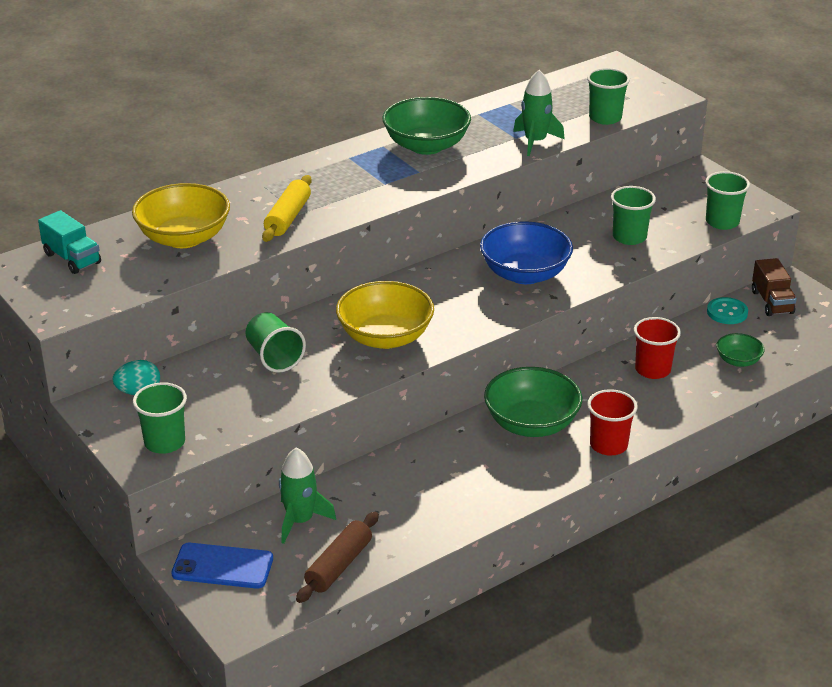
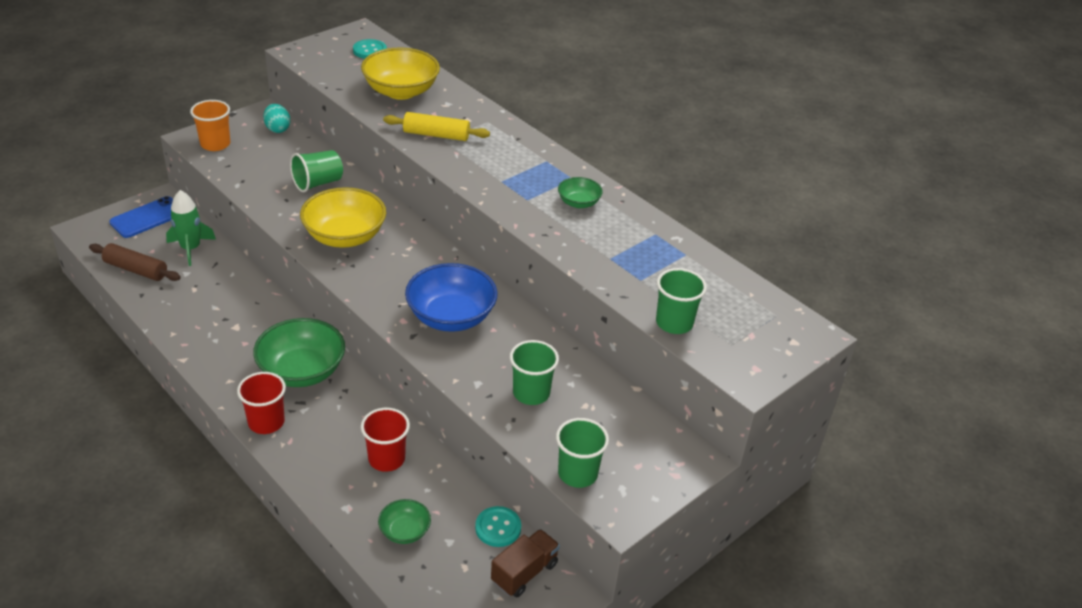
camera: 80 degrees right, 5 degrees up
(72, 258) = (369, 51): turquoise truck -> turquoise button
(165, 442) = (215, 144): green cup -> orange cup
(222, 566) = (148, 218): blue phone -> blue phone turned 45 degrees clockwise
(426, 146) = (578, 203): green bowl -> green bowl, size x0.51
(535, 142) = (604, 271): green rocket -> none
(772, 302) = (524, 572): brown truck -> brown truck turned 150 degrees clockwise

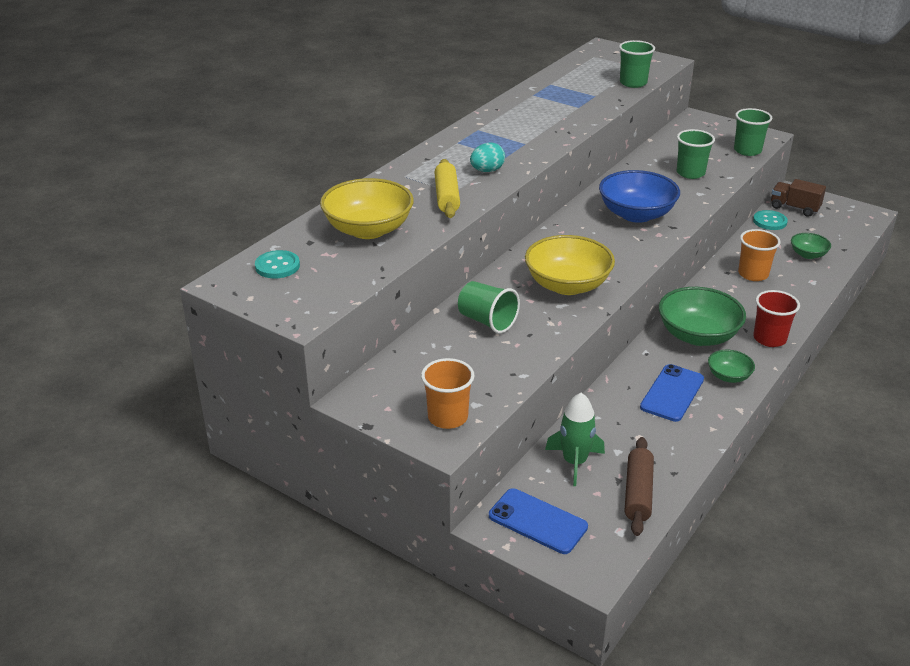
camera: 100 degrees left, 5 degrees down
(231, 325) = (672, 393): none -> blue phone
(277, 129) = (388, 378): turquoise egg -> turquoise egg (487, 170)
(386, 459) = (753, 274): red cup -> orange cup
(578, 203) = (513, 124): green bowl -> green bowl (728, 376)

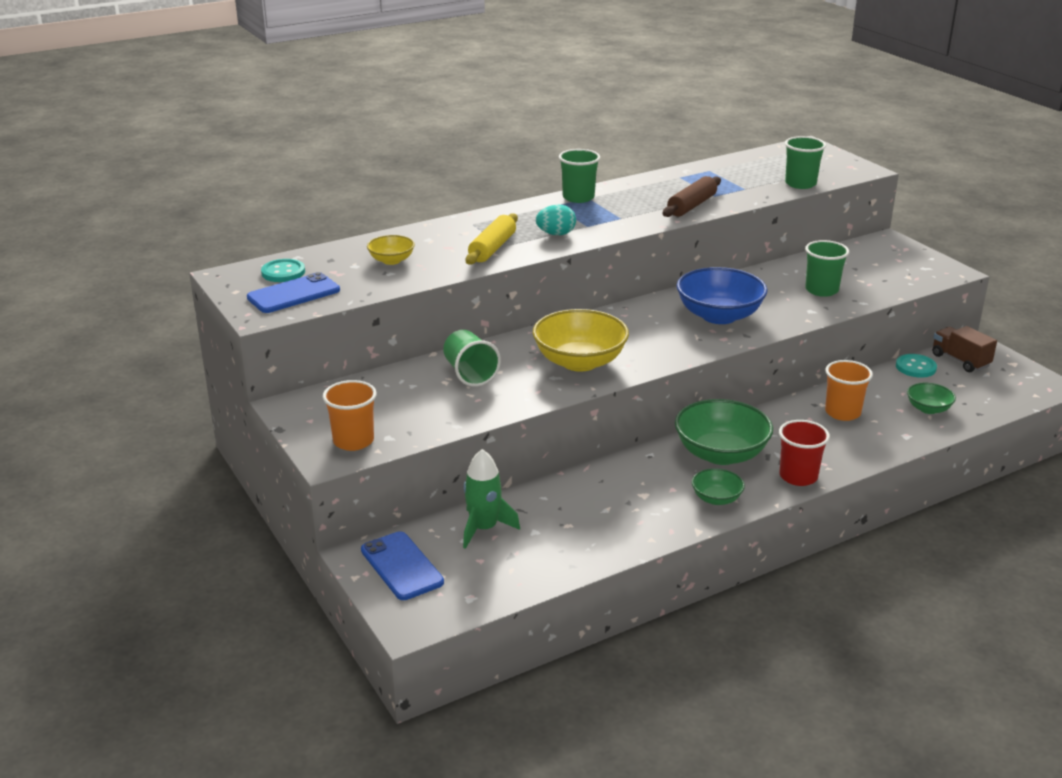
camera: 25 degrees right, 5 degrees down
(368, 229) = (391, 260): yellow bowl -> yellow bowl, size x0.51
(638, 493) = (519, 572): brown rolling pin -> brown rolling pin (691, 206)
(672, 393) = (640, 497): blue phone -> blue phone (294, 294)
(747, 150) = (912, 281): green cup -> green cup (578, 197)

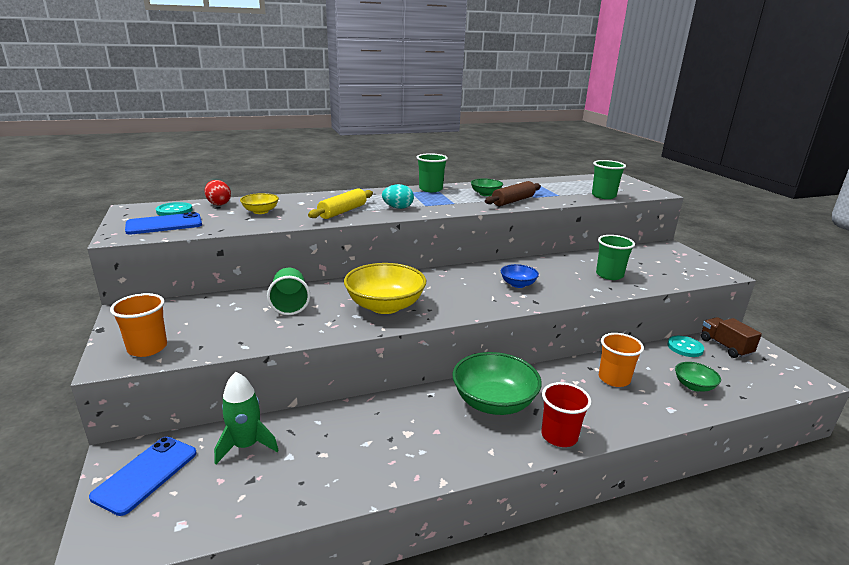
camera: 10 degrees right, 5 degrees down
(327, 254) = (219, 204): none -> red egg
(402, 566) = (146, 474): blue phone -> blue phone turned 45 degrees clockwise
(716, 498) = (473, 448): green bowl -> green bowl (486, 194)
(719, 316) = (518, 284): blue bowl -> blue bowl, size x0.51

